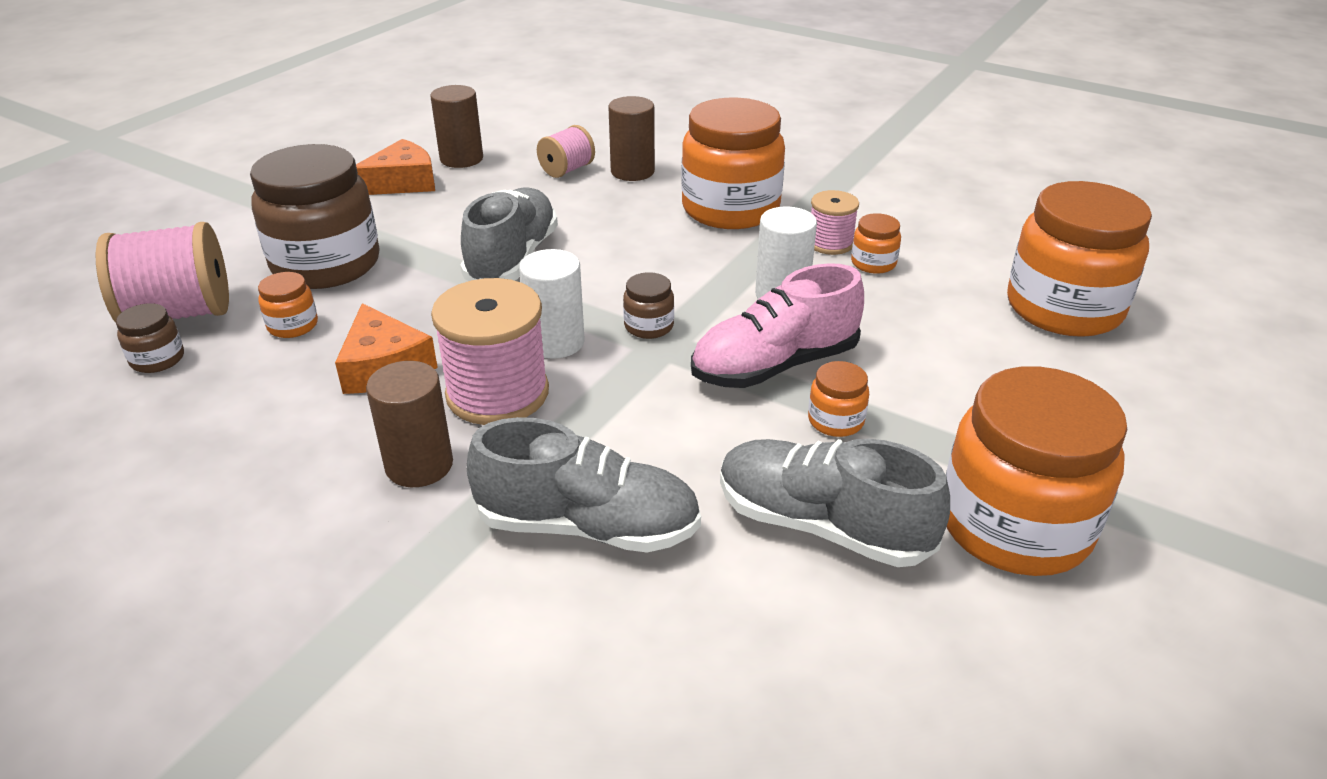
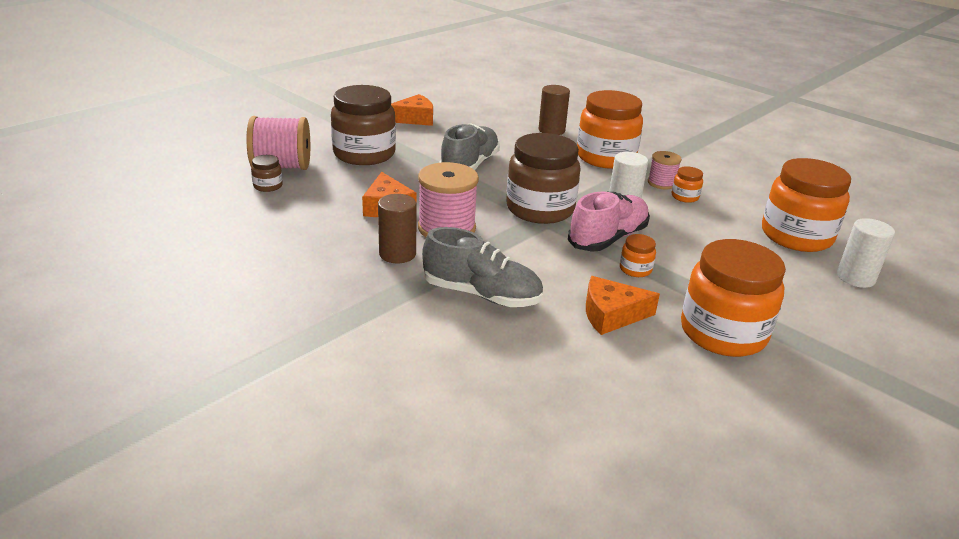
camera: 10 degrees right, 5 degrees down
(293, 326) = (341, 180): orange jar -> none
(461, 159) = (451, 111): brown cylinder -> none
(555, 342) = (484, 209): white cylinder -> white cylinder (855, 278)
(567, 170) = (512, 124): pink spool -> none
(649, 326) = (540, 209): brown jar -> brown jar, size x2.36
(774, 366) = (608, 238): pink shoe -> pink shoe turned 150 degrees clockwise
(822, 525) = (611, 315): grey shoe -> orange cheese

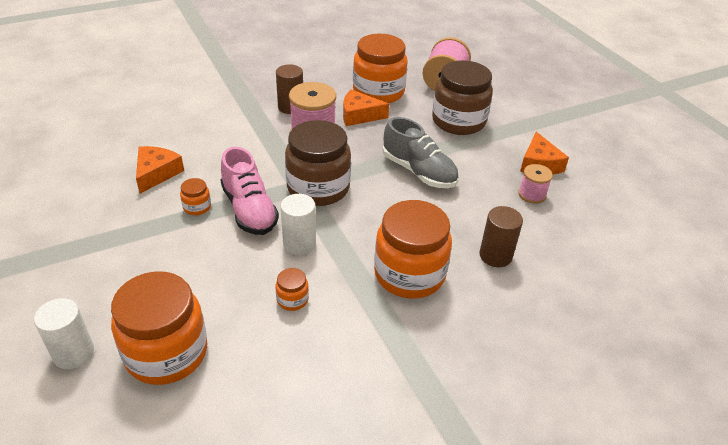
camera: 110 degrees right, 10 degrees up
(268, 186) = (413, 74): brown jar -> none
(482, 294) = (221, 128): grey shoe -> none
(661, 183) = (330, 295): pink spool -> pink spool (532, 194)
(723, 333) = (93, 218): orange jar -> orange jar (378, 92)

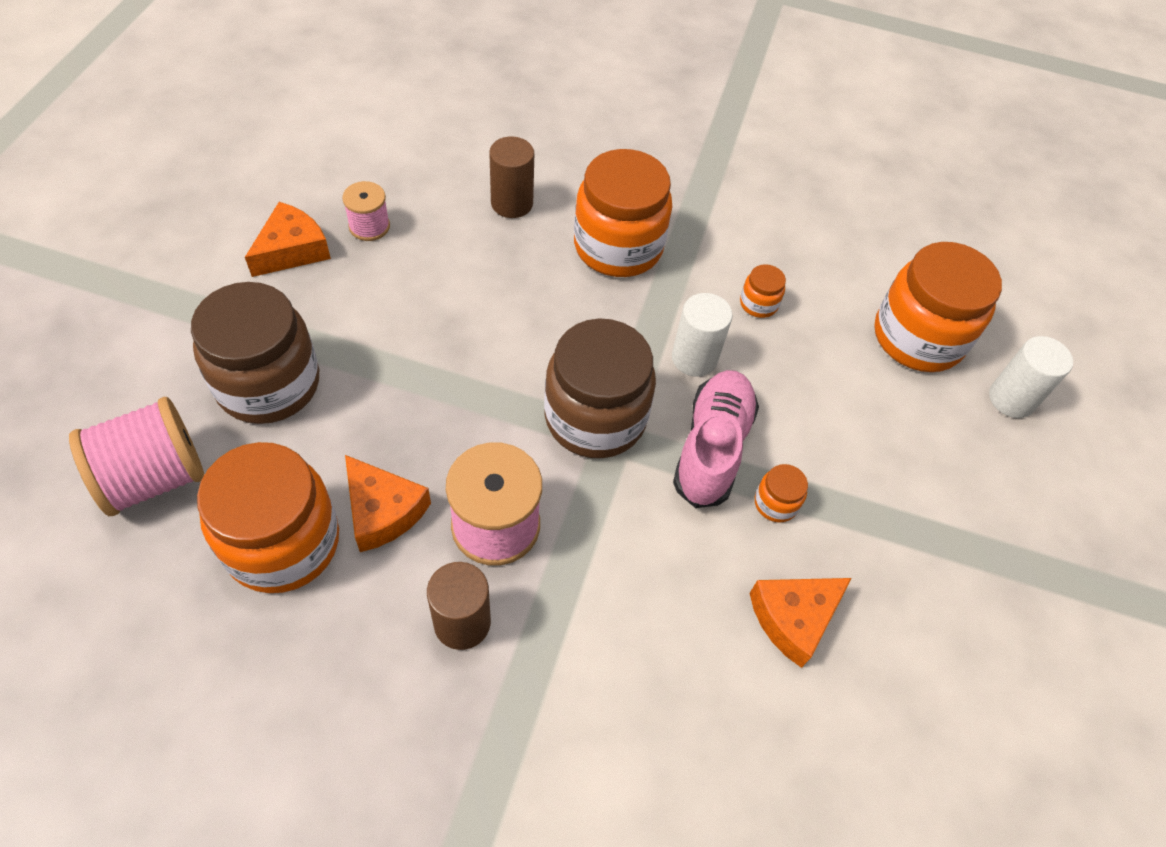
camera: 140 degrees left, 15 degrees up
(419, 172) = (444, 347): grey shoe -> none

